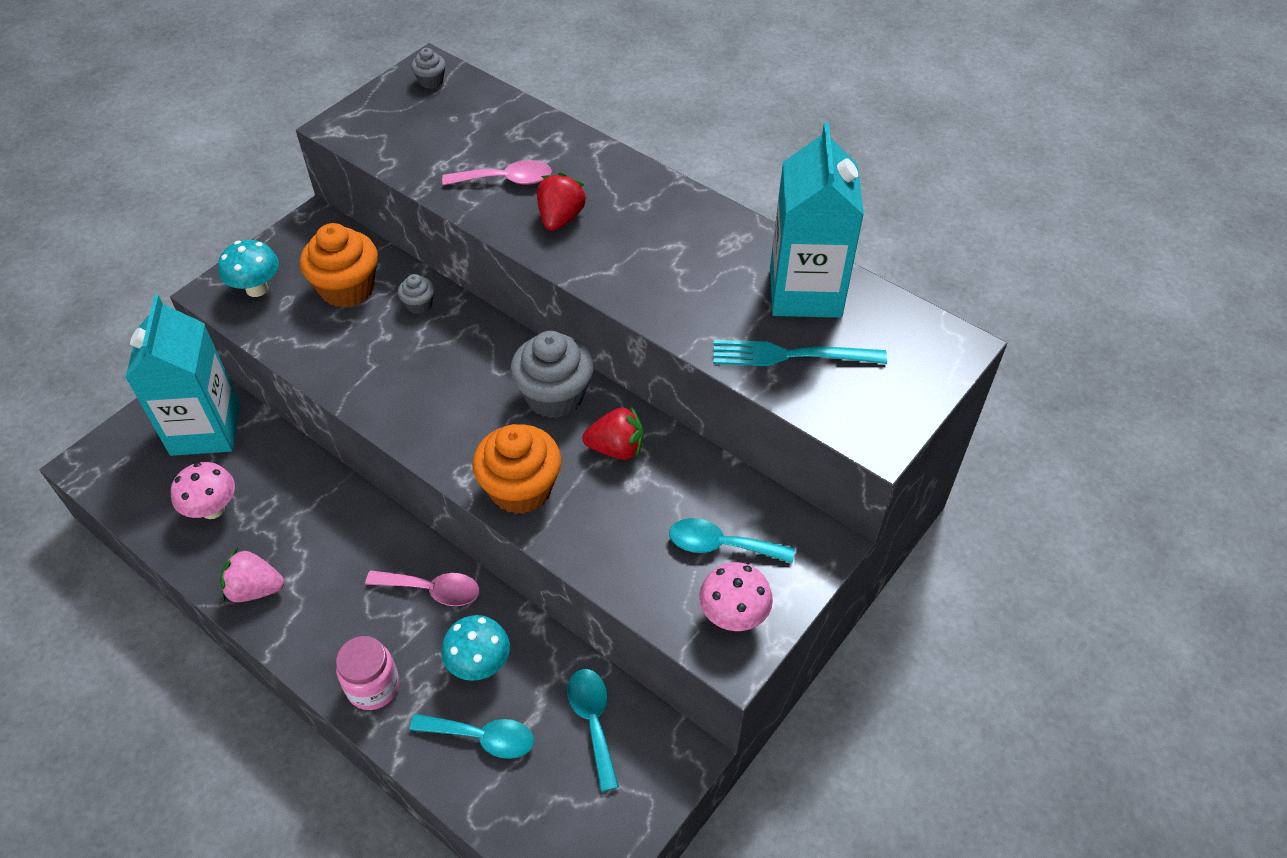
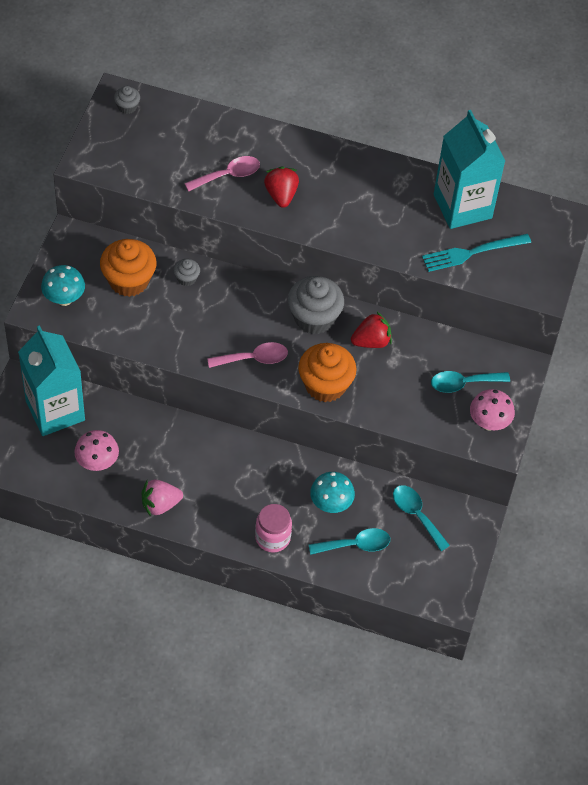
camera: 25 degrees left, 5 degrees up
(432, 590) = (276, 469): pink spoon -> pink spoon (254, 359)

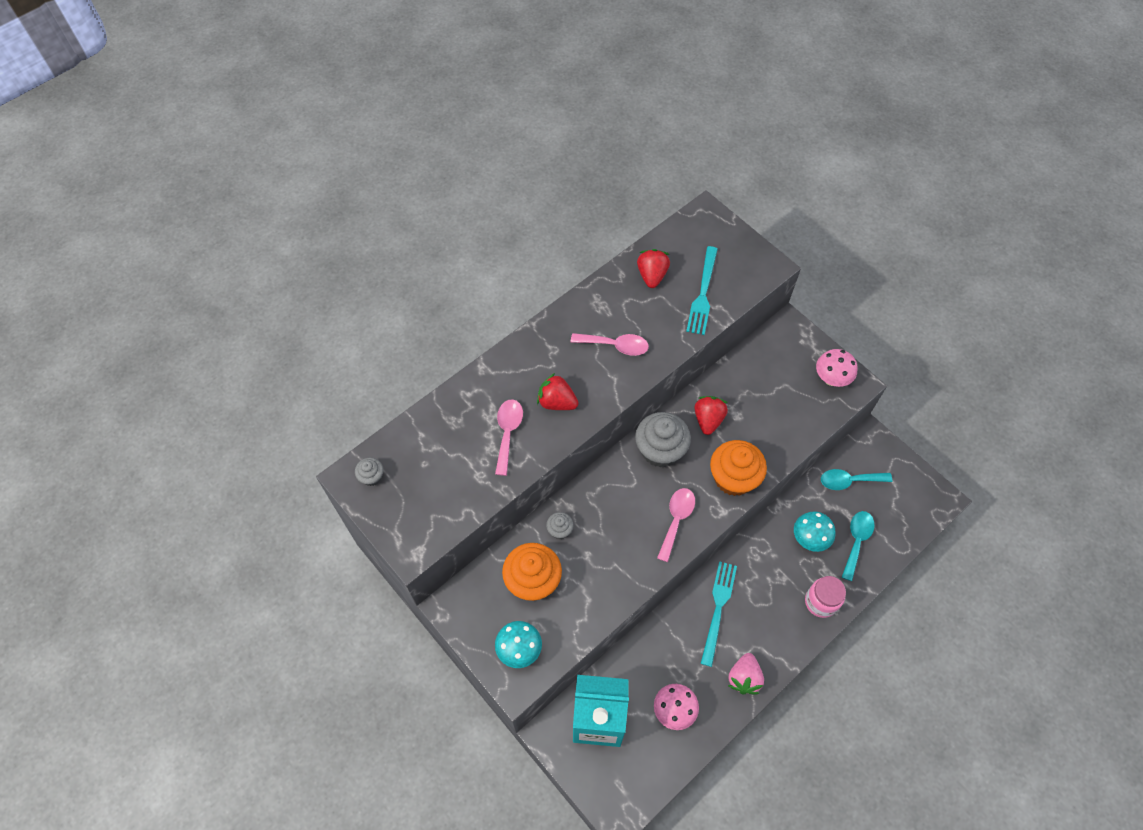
camera: 55 degrees left, 5 degrees up
(212, 458) = (718, 608): none -> turquoise fork
(367, 211) = (615, 346): none -> pink spoon
(462, 206) = (652, 275): turquoise carton -> red strawberry
(463, 383) = (784, 376): turquoise spoon -> none

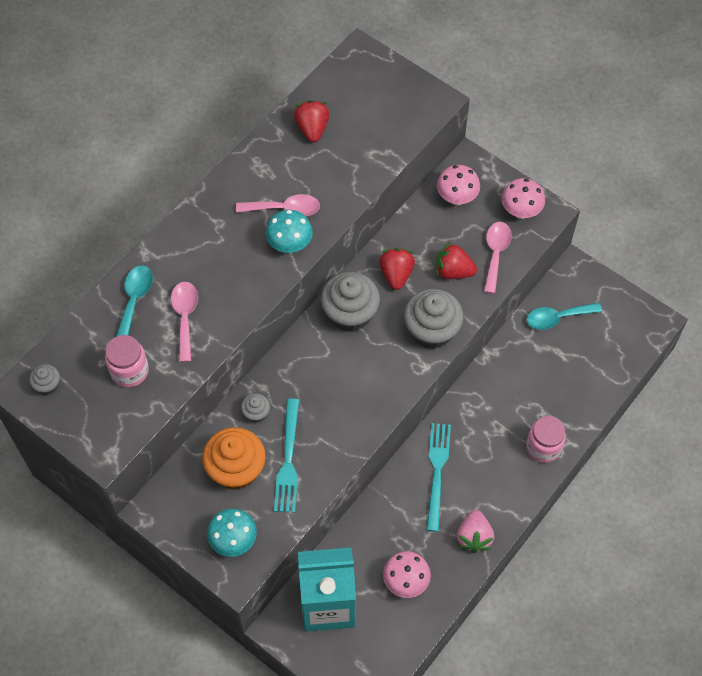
camera: 10 degrees left, 0 degrees up
(448, 476) = (129, 371): none -> pink jar
(557, 402) = (232, 277): red strawberry -> red strawberry (453, 271)
(676, 520) = (378, 383): pink spoon -> pink spoon (495, 254)
(703, 294) = (369, 140): turquoise fork -> turquoise fork (288, 460)
(733, 478) = (431, 331): orange cupcake -> grey cupcake
(773, 357) = (456, 198): none -> pink mushroom
(809, 539) = (523, 385): turquoise mushroom -> turquoise mushroom (290, 245)
(856, 541) = (573, 379): turquoise spoon -> turquoise spoon (135, 300)

